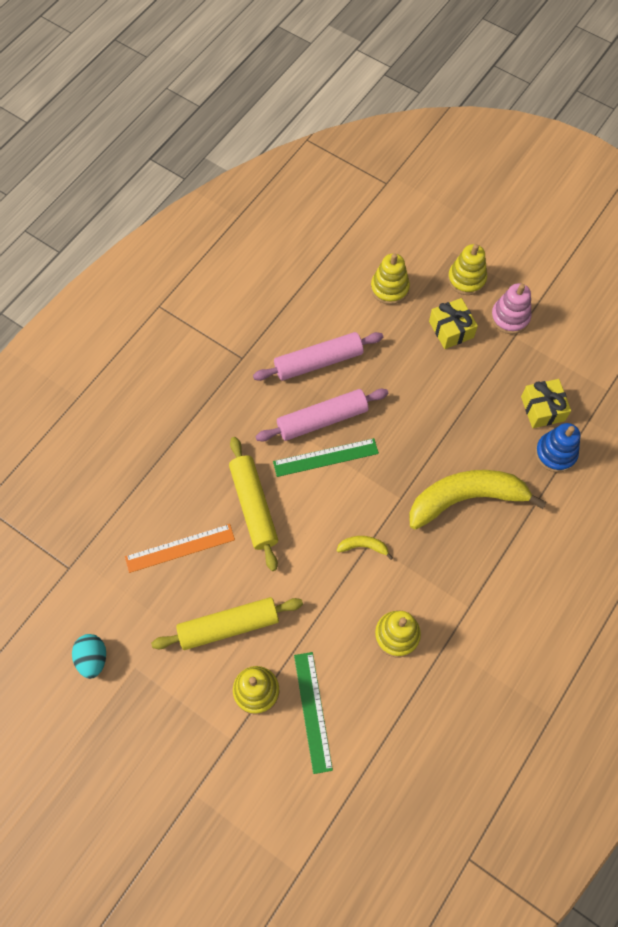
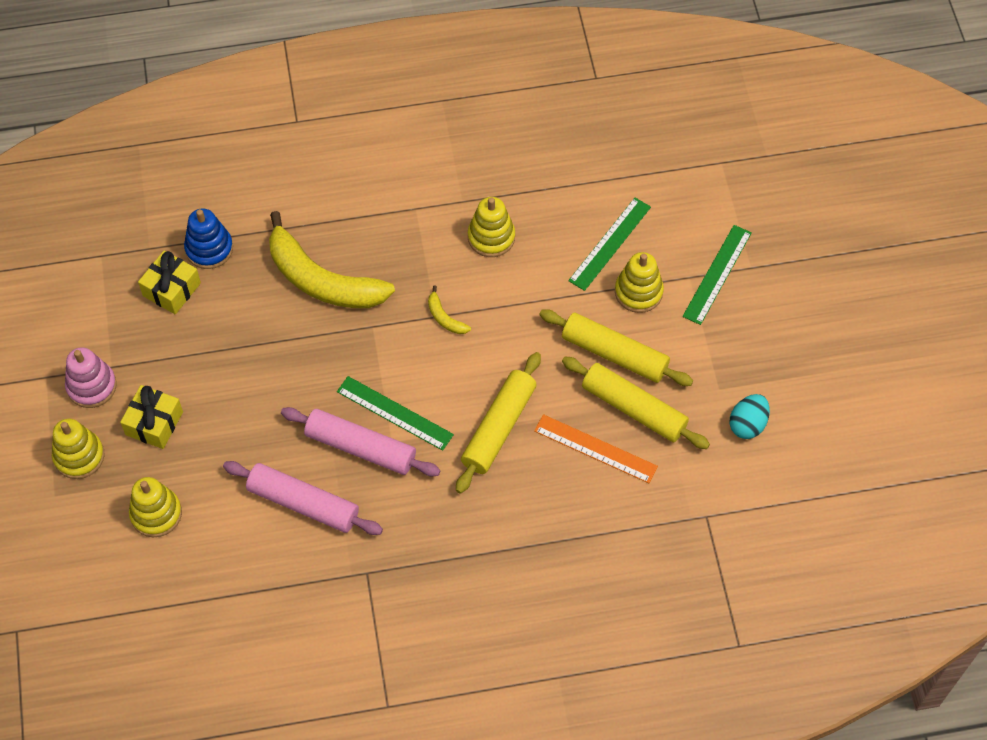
camera: 135 degrees left, 5 degrees down
(180, 598) = (633, 409): none -> yellow rolling pin
(213, 762) = (717, 274): none -> green ruler

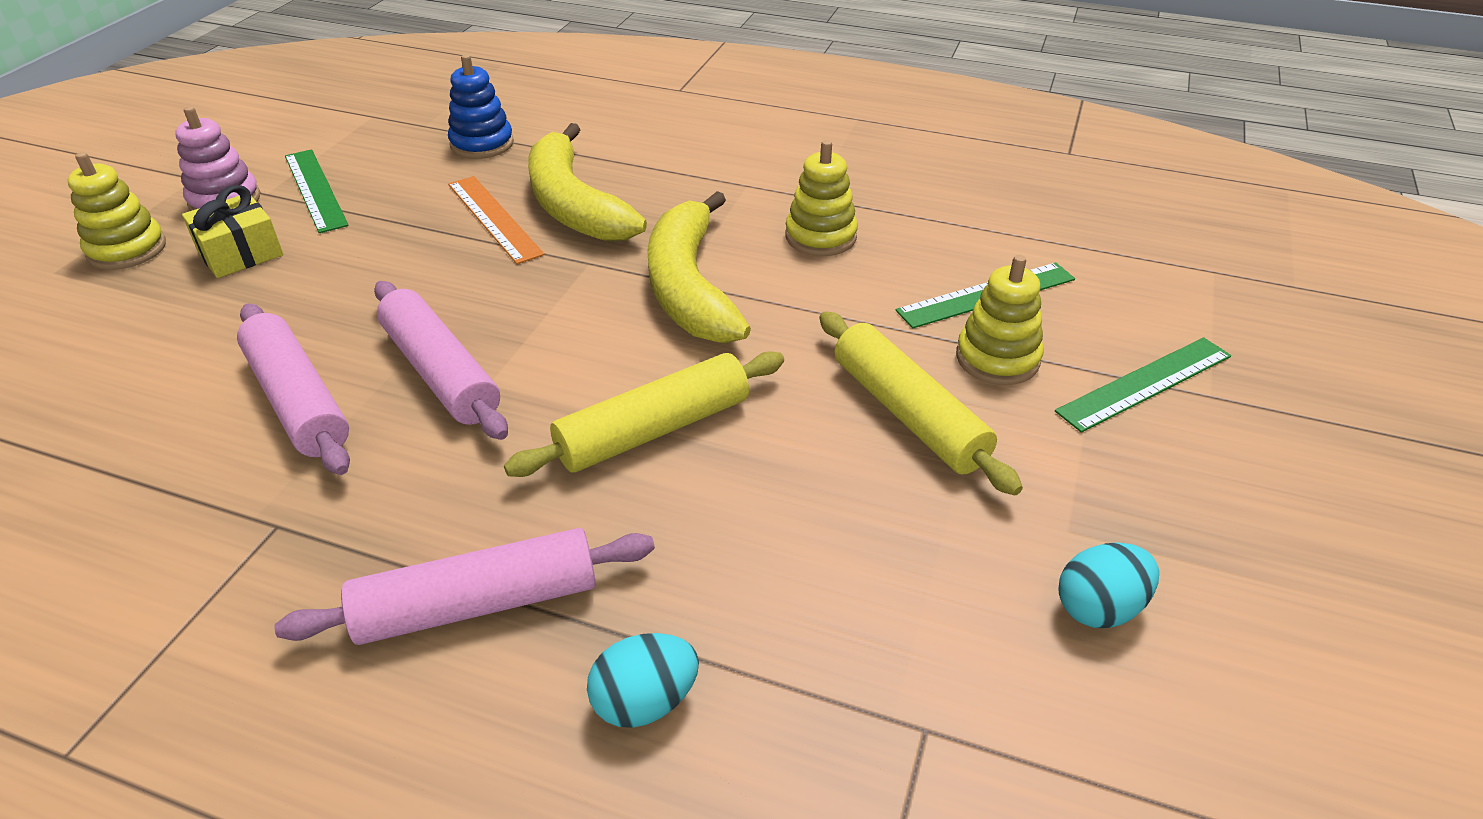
camera: 30 degrees right, 20 degrees down
(156, 514) = (123, 334): yellow stacking toy -> none
(172, 289) = (405, 159): yellow gift -> none
(394, 413) = (525, 355): green ruler -> green ruler (315, 190)
(445, 317) = (689, 287): yellow banana -> yellow banana, size x2.48
(493, 559) = (478, 603): none -> pink rolling pin
(594, 563) = (645, 702): none -> turquoise egg
(595, 449) = (785, 522): orange ruler -> orange ruler (494, 218)
(633, 409) = (892, 495): yellow rolling pin -> none

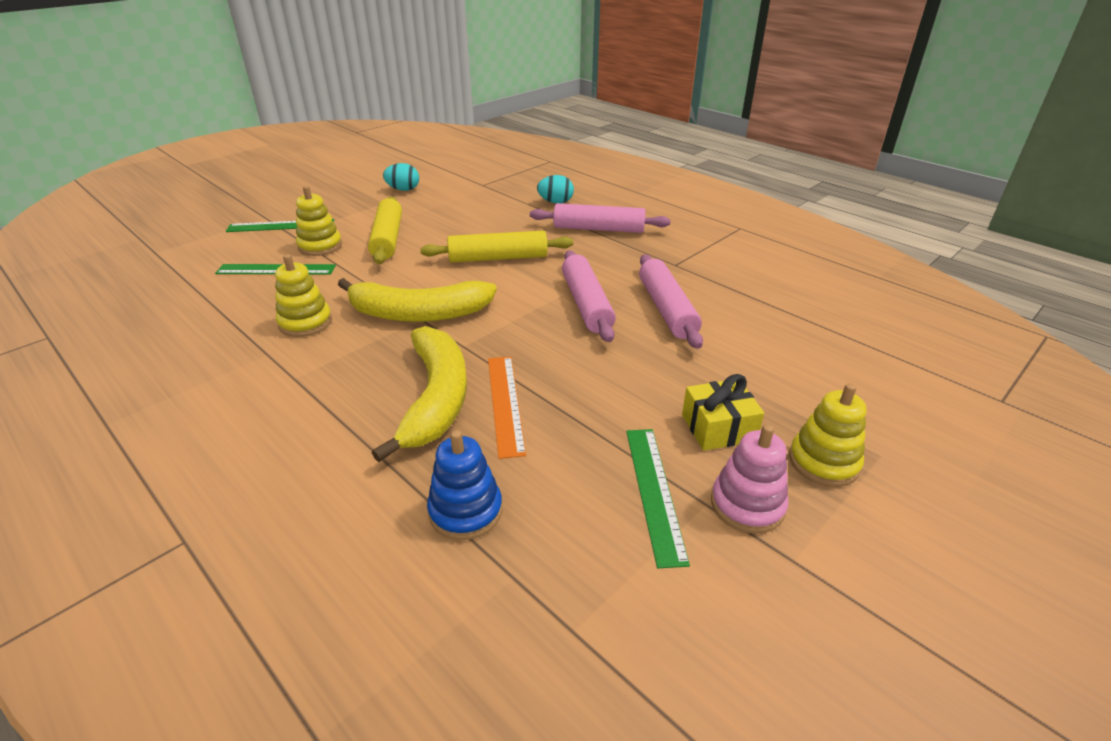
camera: 155 degrees left, 5 degrees down
(689, 287) = (418, 313): yellow banana -> yellow banana turned 75 degrees clockwise

